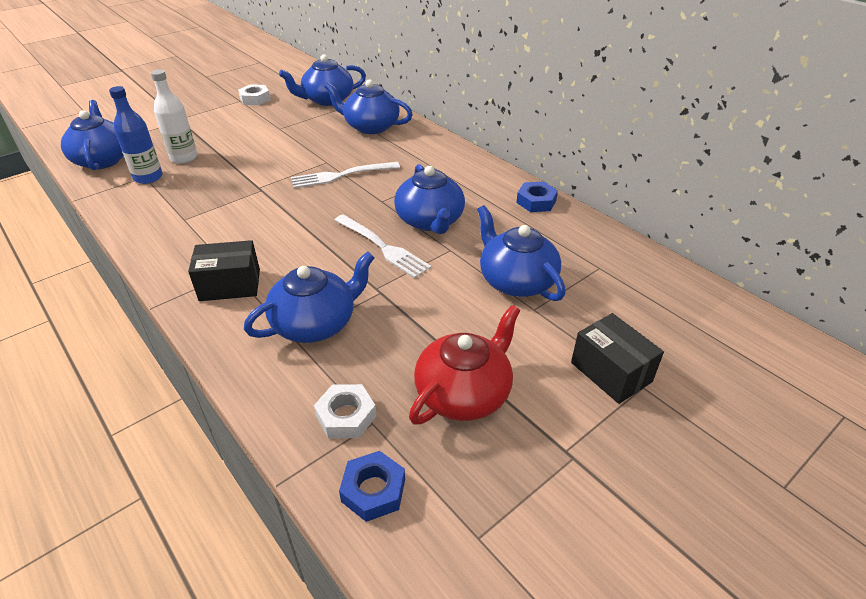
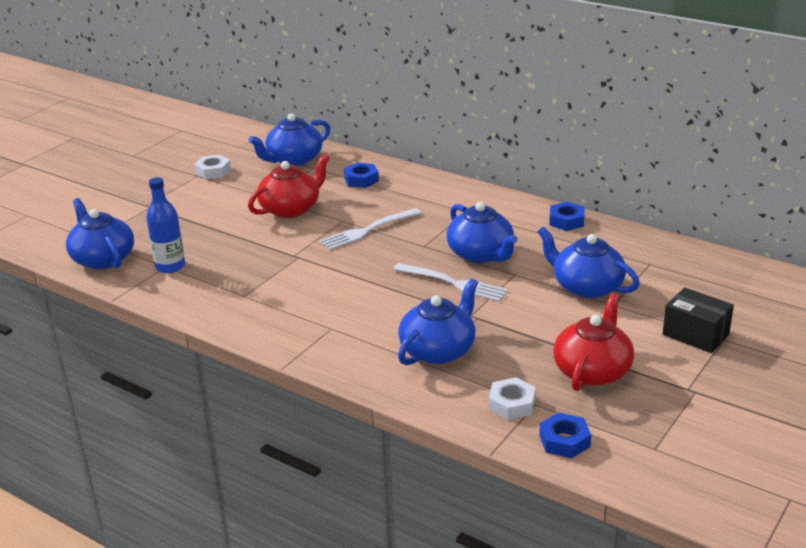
camera: 15 degrees left, 10 degrees down
(184, 158) = (190, 242): white bottle -> none
(230, 285) = (338, 338): black box -> none
(291, 143) = (291, 209): none -> red teapot
(370, 127) = (361, 179): blue teapot -> blue nut

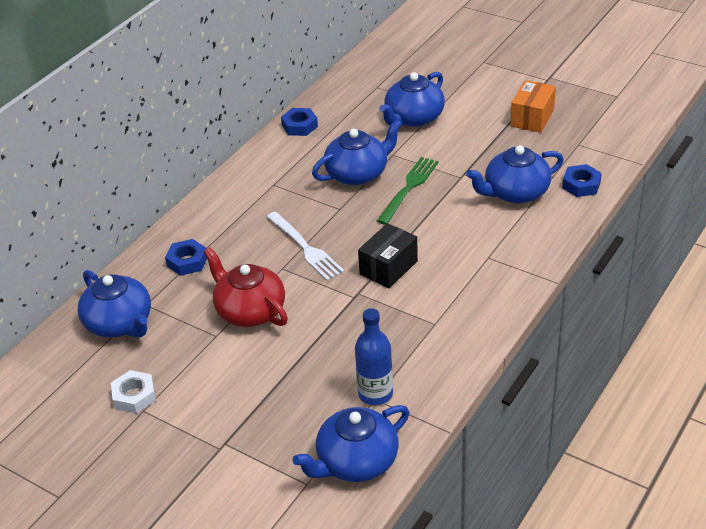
camera: 90 degrees left, 10 degrees up
(438, 350) = (515, 192): blue teapot -> blue teapot turned 60 degrees counterclockwise
(453, 283) = (408, 188): white fork -> green fork
(511, 404) = (581, 155): white nut -> none
(564, 441) = (618, 132): blue nut -> blue nut (581, 185)
(592, 371) = (532, 118): red teapot -> orange box
(695, 334) = (479, 72): black box -> black box (388, 268)

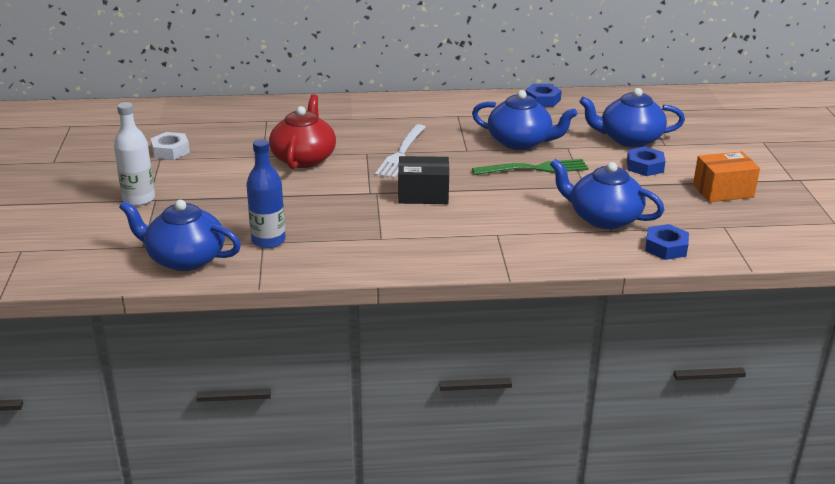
camera: 50 degrees right, 10 degrees down
(120, 323) = (237, 119): blue teapot -> none
(187, 261) = (328, 117): blue nut -> blue nut (645, 166)
(211, 455) = (139, 199): none -> white bottle

